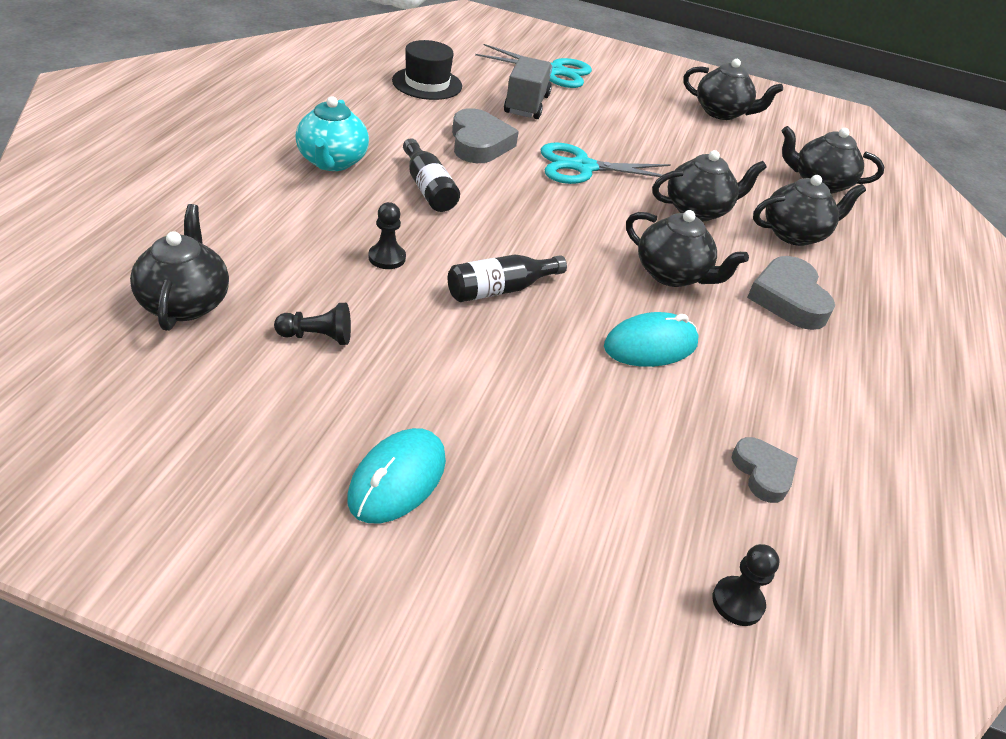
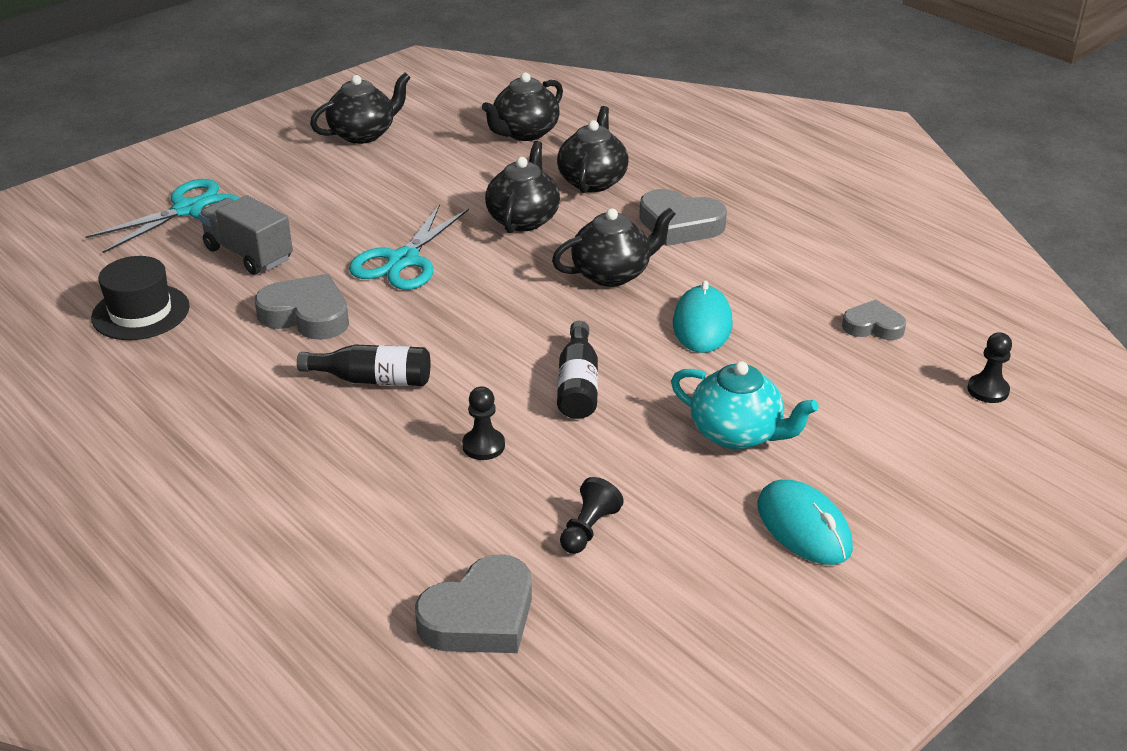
camera: 55 degrees left, 5 degrees down
(185, 303) = (480, 616): black teapot -> grey heart
(332, 162) = (269, 437): turquoise teapot -> turquoise teapot (737, 434)

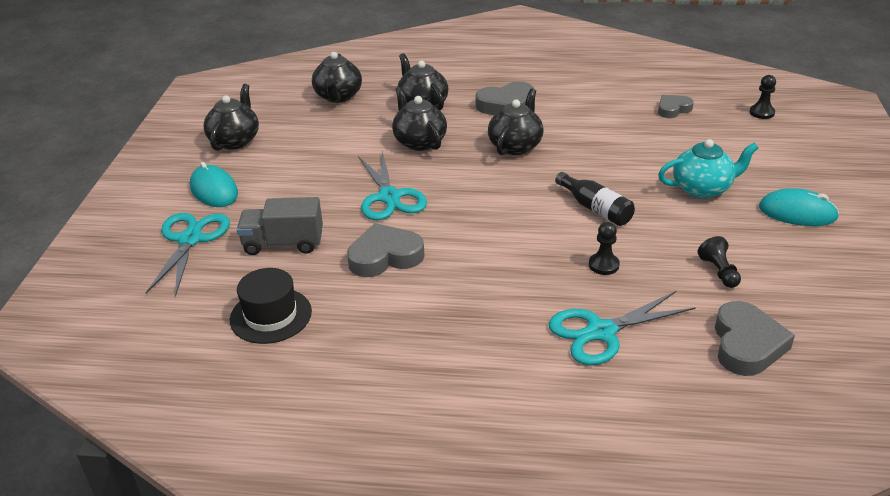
camera: 40 degrees left, 0 degrees up
(367, 506) = (601, 332): none -> turquoise scissors
(373, 379) = (487, 268): black bottle -> none
(702, 324) = (600, 147): turquoise mouse -> turquoise mouse (214, 190)

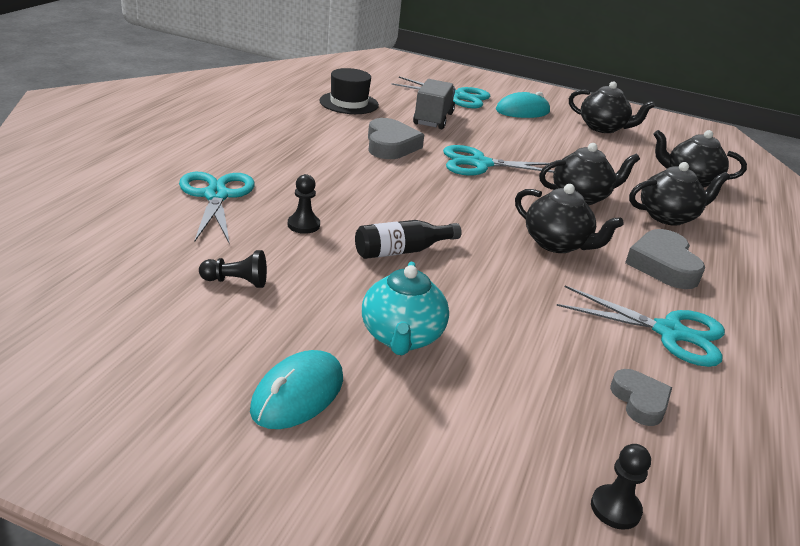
camera: 100 degrees right, 5 degrees down
(593, 102) = (669, 332): none -> turquoise scissors
(746, 344) = (124, 253): grey heart -> none

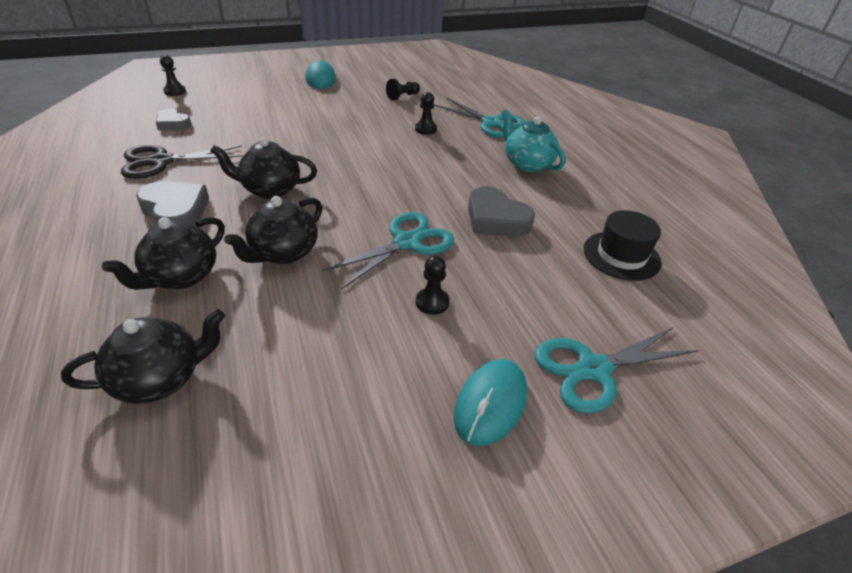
camera: 140 degrees right, 10 degrees up
(401, 337) = (306, 105): turquoise teapot -> turquoise teapot (527, 164)
(402, 251) = (358, 139): black bottle -> none
(433, 119) = (533, 287): grey truck -> none
(504, 139) = (432, 302): none -> black pawn
(603, 128) = (349, 455): black teapot -> none
(669, 332) = (162, 162): turquoise scissors -> black scissors

